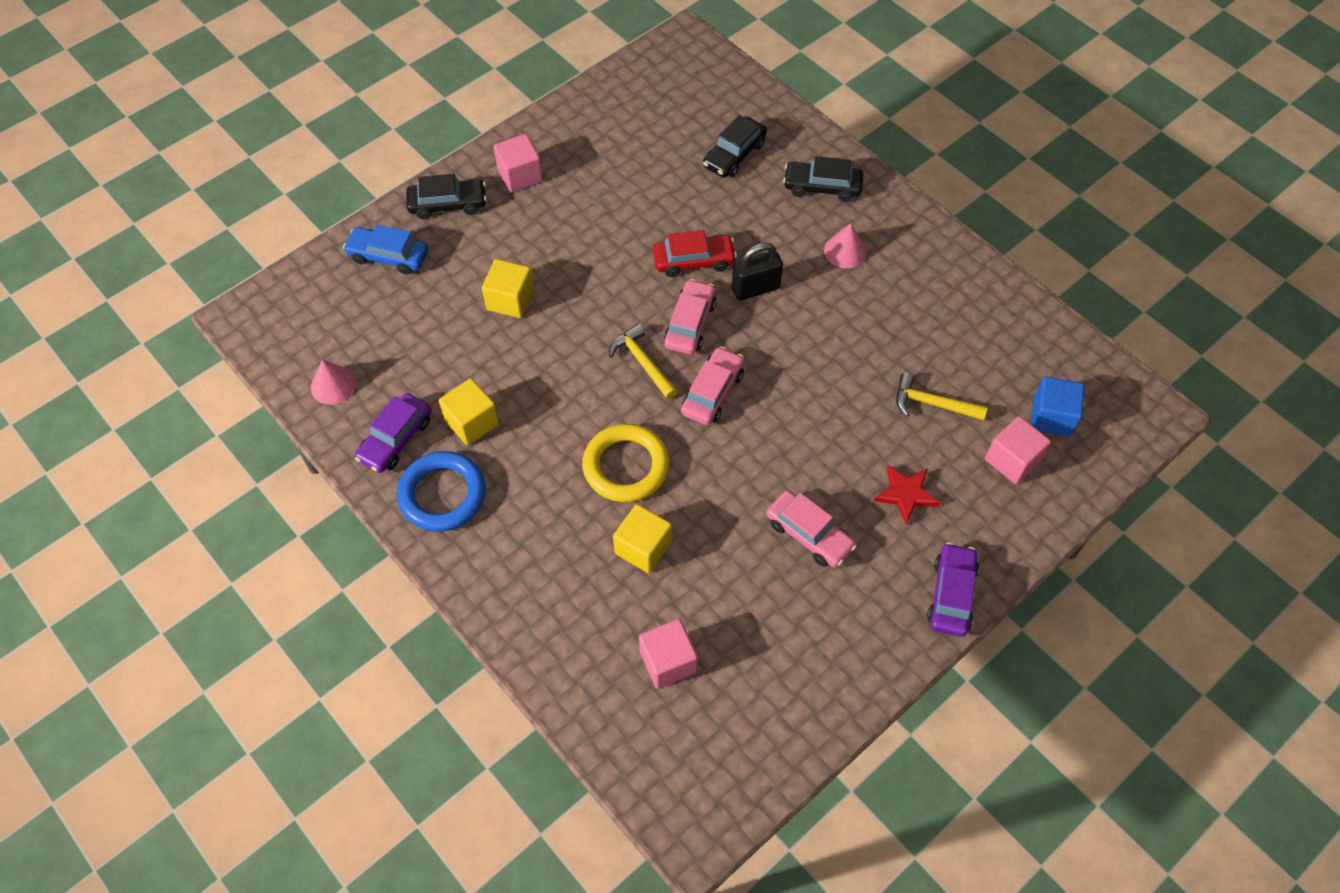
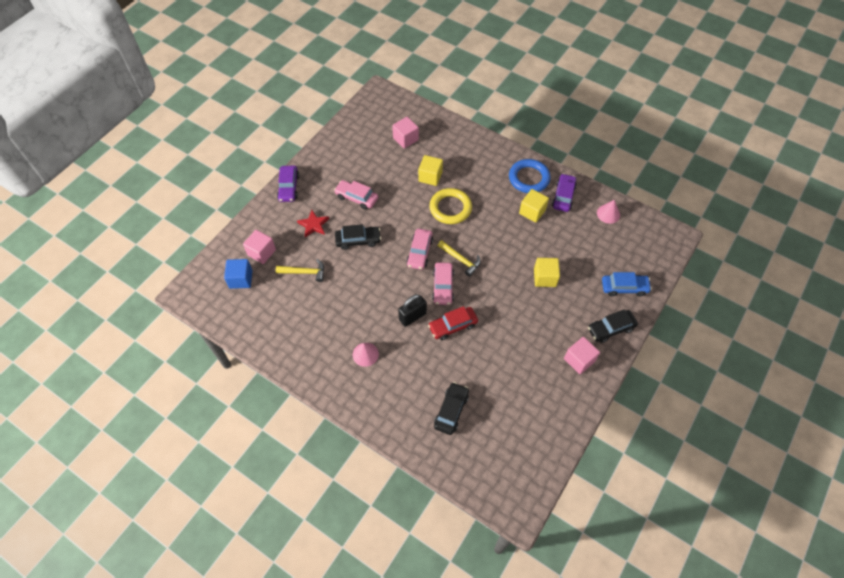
camera: 165 degrees right, 0 degrees up
(822, 187) = (388, 399): black car -> black car (358, 240)

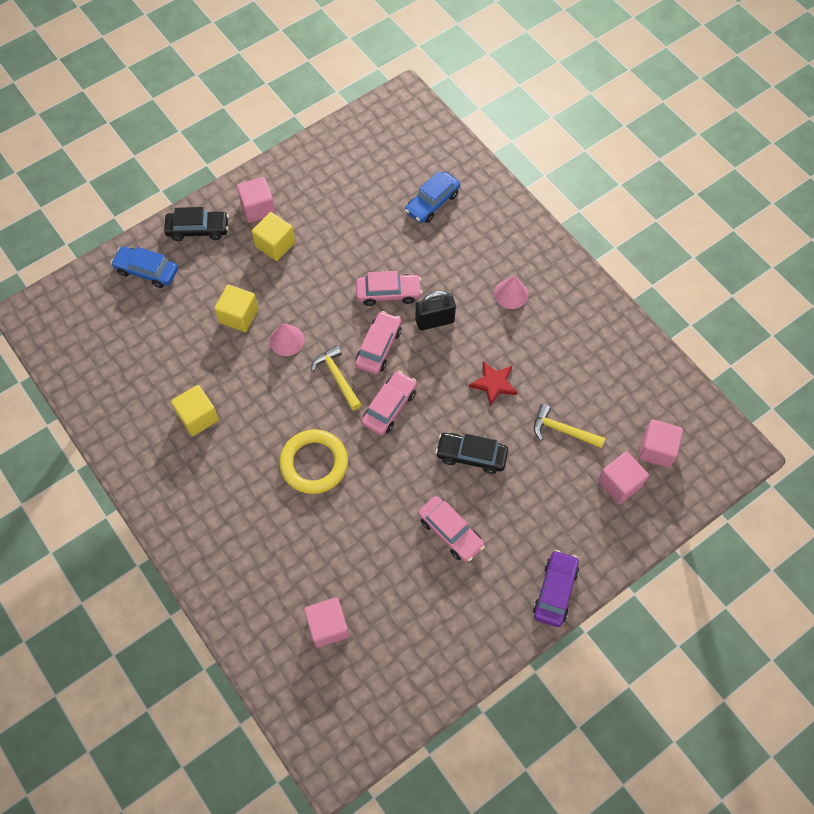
camera: 160 degrees left, 5 degrees up
(241, 279) = (656, 449): blue cube -> pink cube
(313, 225) = (531, 505): red star -> red star (494, 384)
(430, 177) = (319, 532): yellow cube -> yellow cube (275, 245)
(451, 411) = (432, 202): black car -> blue car
(453, 326) = (388, 293): red car -> pink car
(529, 178) = (169, 475): blue ring -> none
(563, 196) = (138, 426): purple car -> none
(608, 214) = (93, 377): pink cone -> pink cone (286, 340)

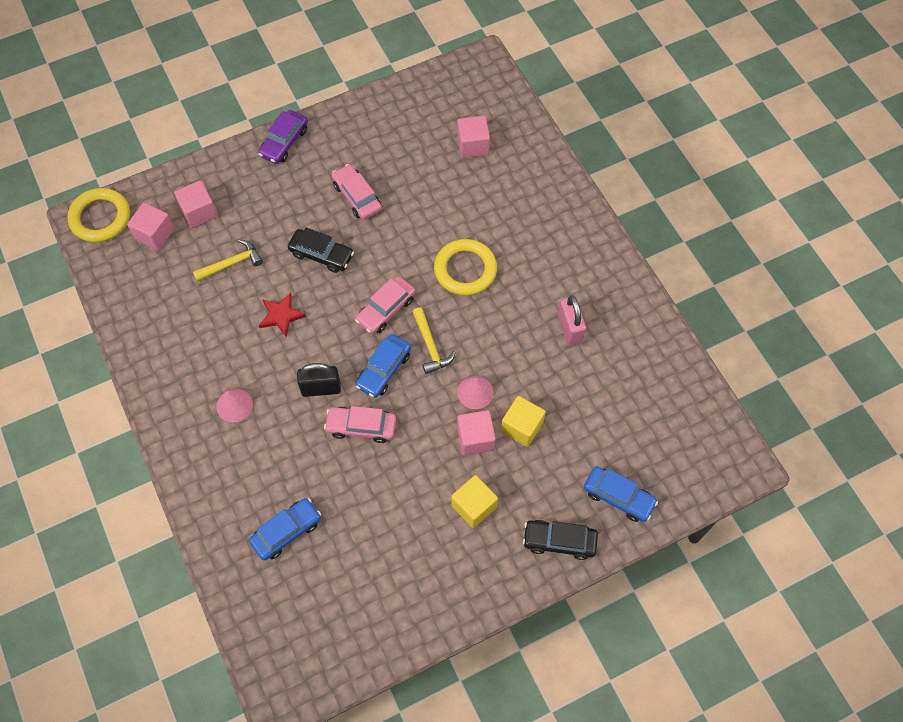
camera: 170 degrees left, 0 degrees up
(198, 417) = (569, 329): yellow cube -> pink padlock
(258, 208) = (488, 558): pink cube -> pink cube (475, 438)
(378, 347) = (384, 370): pink car -> blue car
(562, 430) = (232, 263): yellow hammer -> yellow hammer turned 60 degrees counterclockwise
(723, 459) = (100, 218): none -> yellow ring

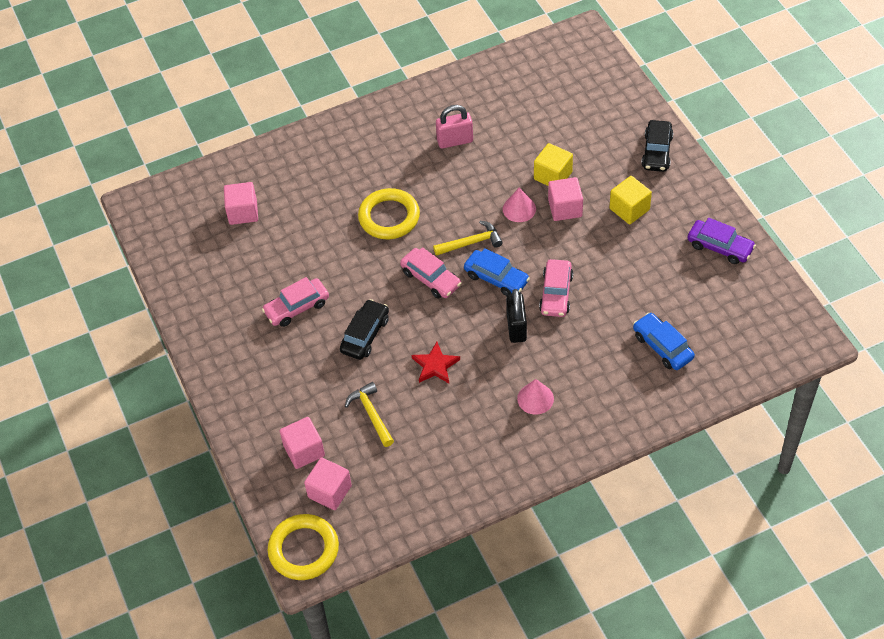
camera: 85 degrees left, 10 degrees down
(284, 142) = (219, 377): purple car -> purple car (720, 247)
(618, 497) = (615, 112): blue car -> none

